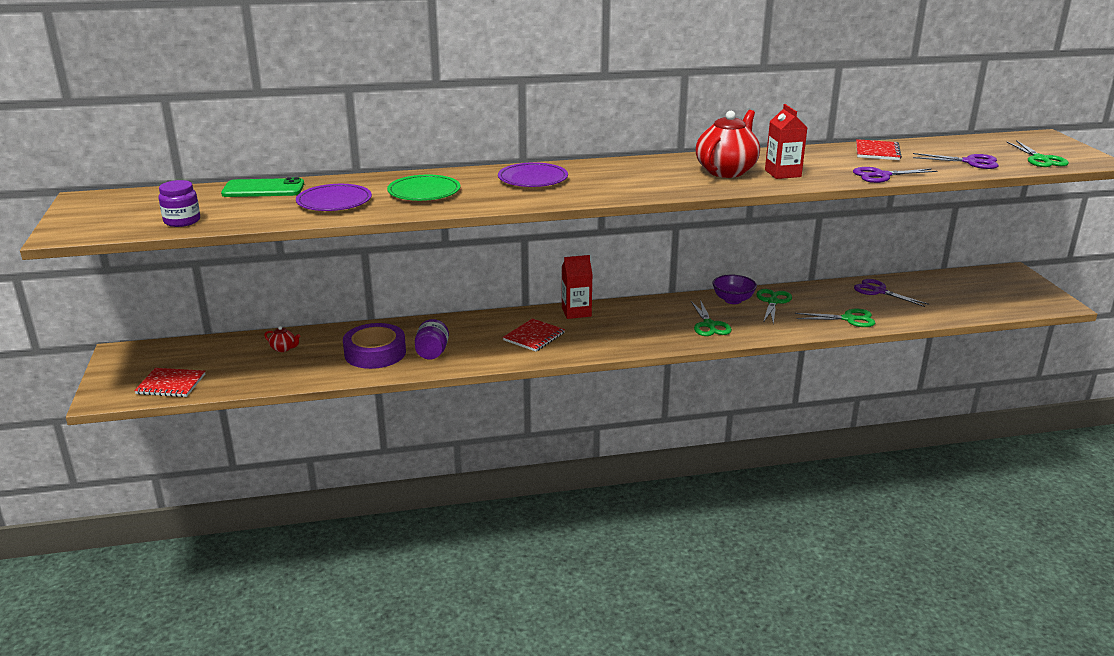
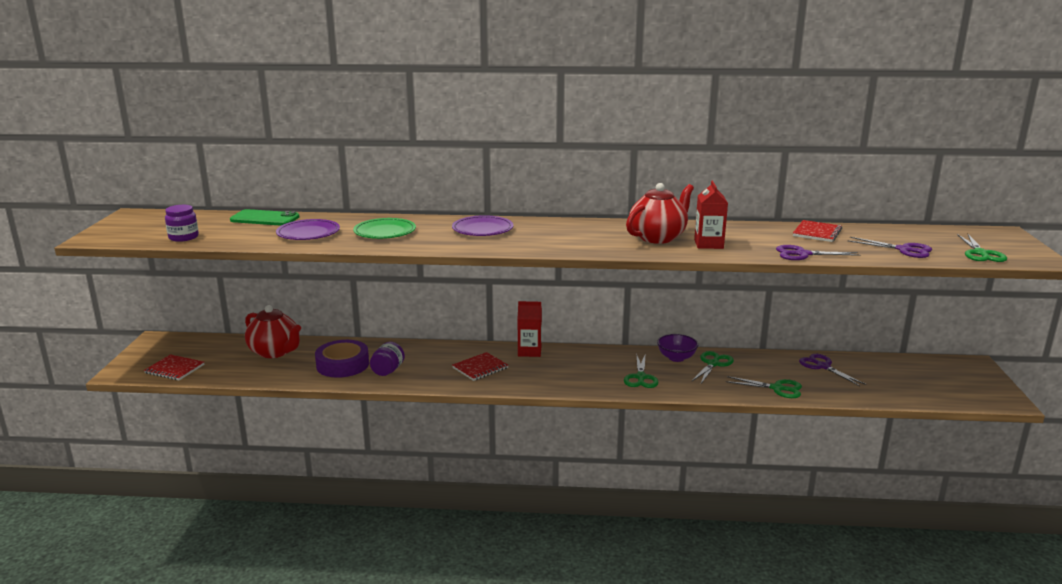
camera: 15 degrees right, 5 degrees down
(284, 348) = (275, 352): red teapot -> red teapot, size x2.40

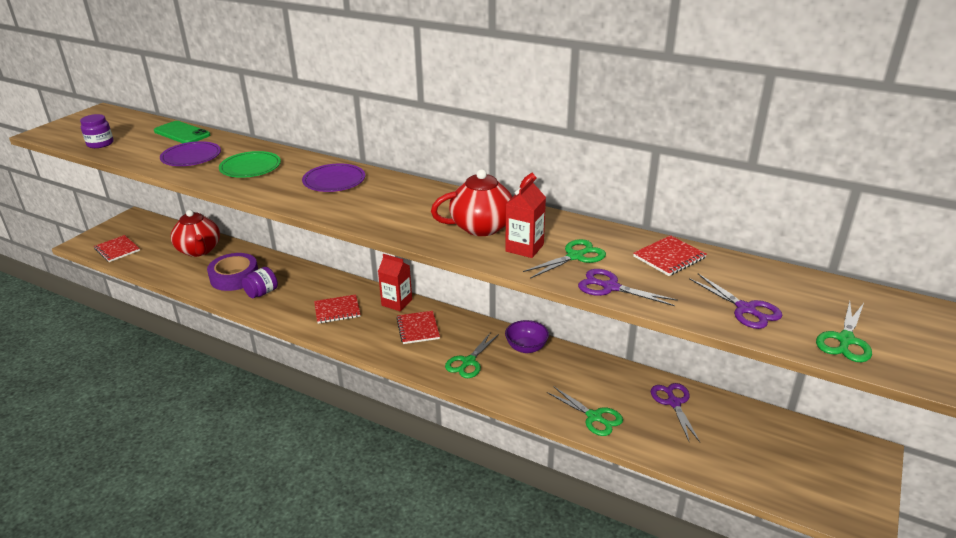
camera: 25 degrees right, 10 degrees up
(570, 365) = (418, 328): none -> red notebook
(713, 364) = (556, 365): green scissors -> green scissors (575, 256)

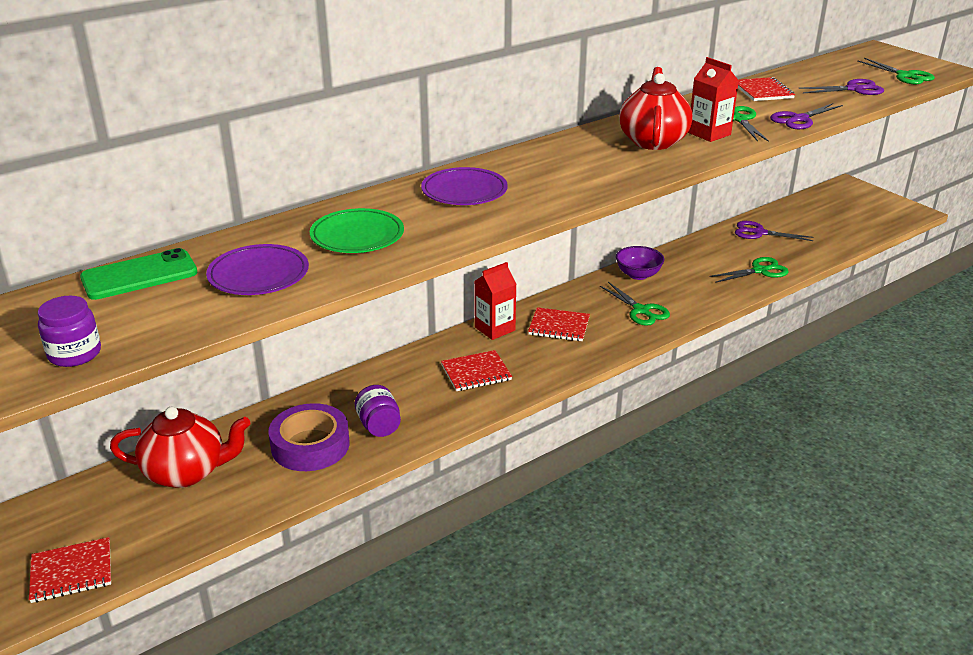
camera: 65 degrees left, 0 degrees up
(337, 310) = (476, 372): red notebook -> red notebook turned 60 degrees clockwise

